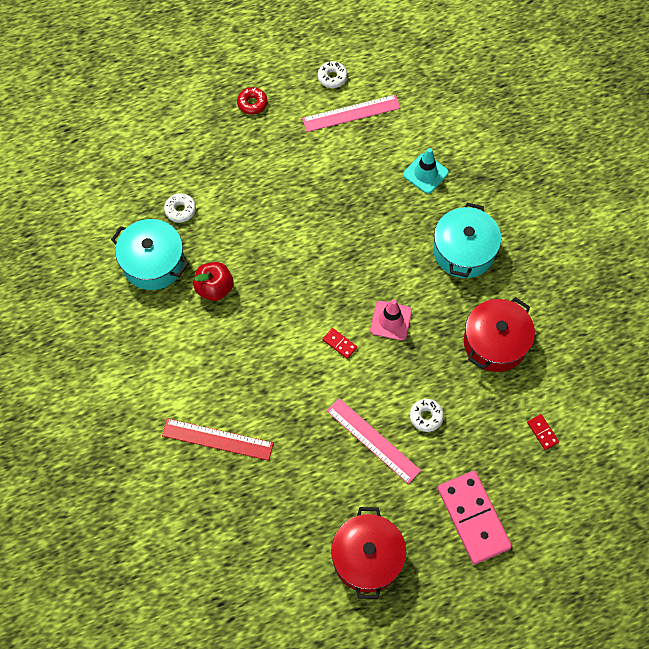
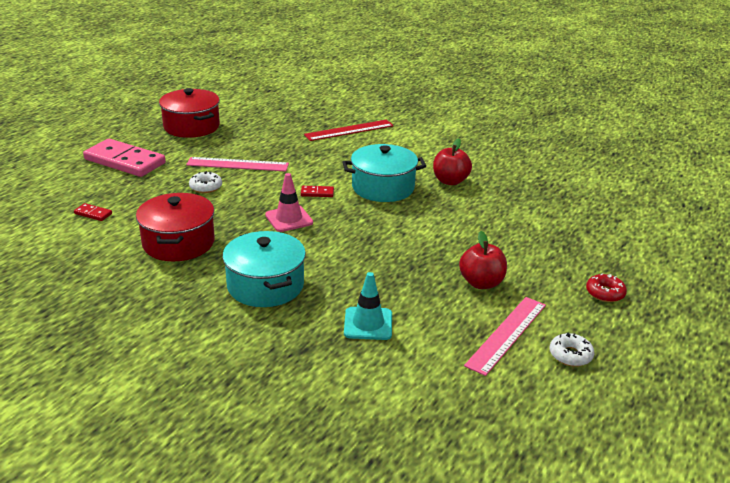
camera: 140 degrees right, 35 degrees down
(153, 262) = (512, 175): turquoise pot -> turquoise pot (383, 187)
(180, 210) = (541, 205): white donut -> none
(319, 162) = (481, 283): none -> red apple

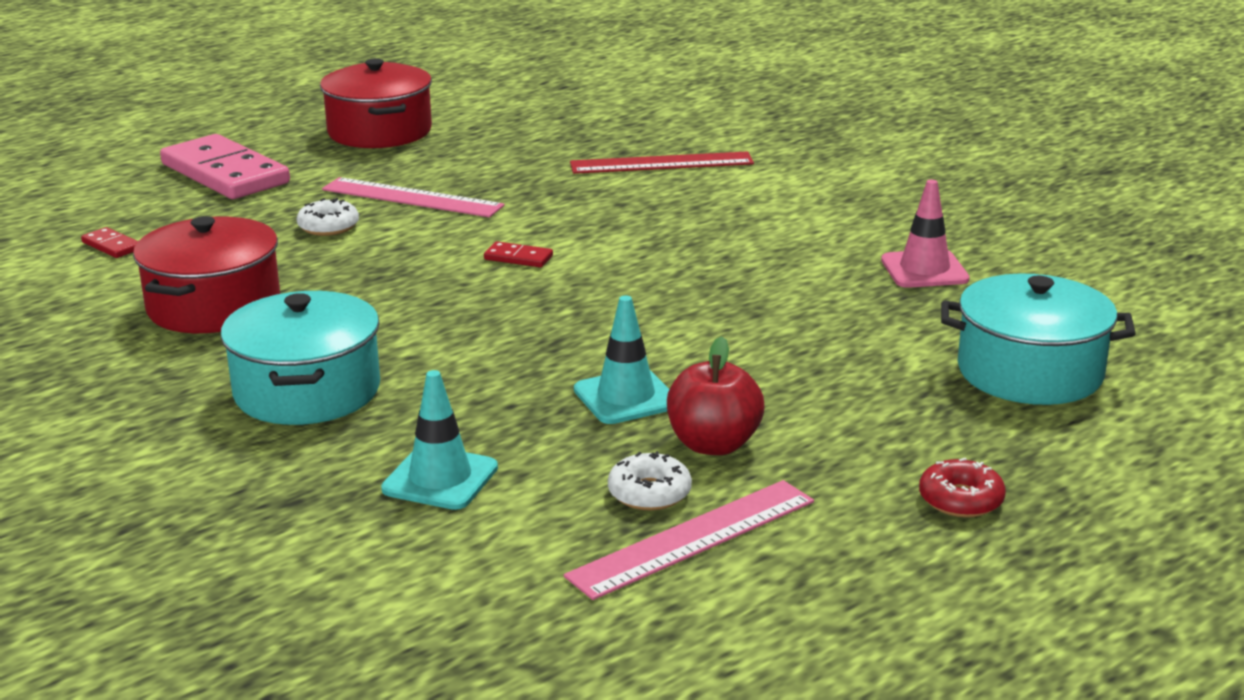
camera: 20 degrees right, 5 degrees down
(289, 219) = (433, 293): pink traffic cone -> pink traffic cone (924, 270)
(383, 187) = (650, 263): turquoise pot -> turquoise pot (1029, 372)
(424, 264) = (626, 397): none -> turquoise traffic cone
(450, 181) = (792, 267): red apple -> none
(570, 355) = (795, 595): white donut -> white donut (649, 493)

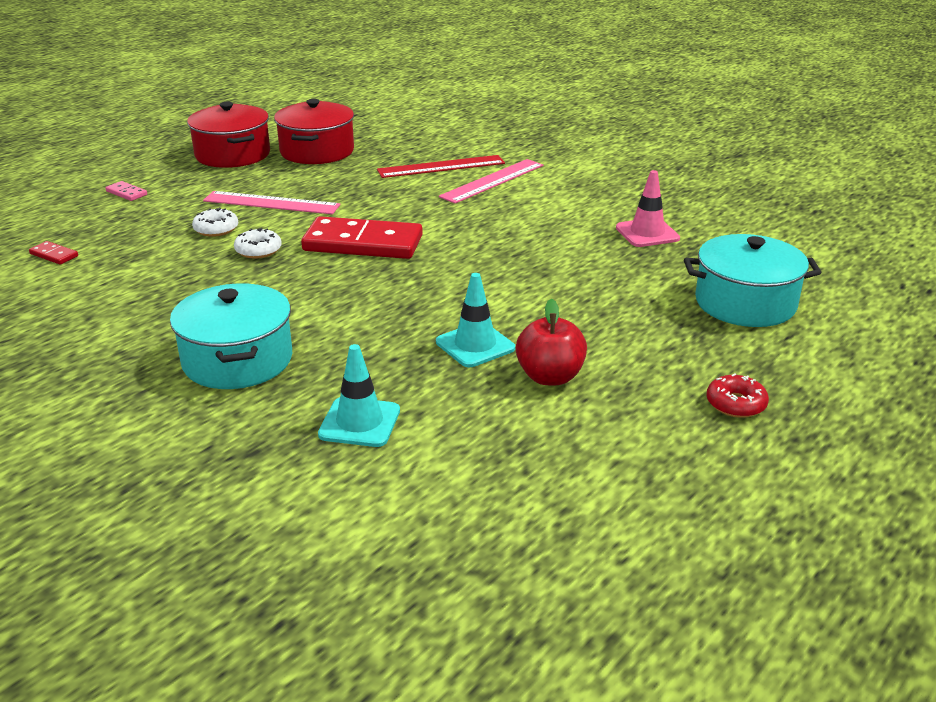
camera: 10 degrees left, 5 degrees up
(214, 306) = (146, 297): red pot -> red pot (317, 151)
(225, 174) = (126, 193): pink domino -> pink domino, size x0.41
(518, 258) = (363, 243): red domino -> red domino, size x2.45
(649, 493) = (517, 419): white donut -> white donut (258, 250)
(692, 538) = (560, 452): pink ruler -> pink ruler (492, 181)

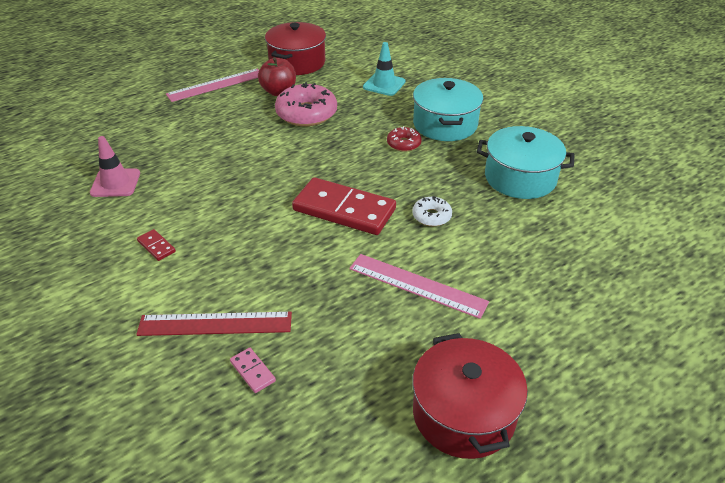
camera: 165 degrees left, 10 degrees up
(54, 255) = (607, 240): red domino -> red domino (156, 246)
(126, 193) = (578, 336): pink domino -> pink domino (252, 371)
(216, 229) = (470, 251): white donut -> none
(317, 151) = (350, 398): red pot -> red pot (297, 62)
(475, 345) = (306, 113): turquoise traffic cone -> pink donut
(492, 181) = (180, 283): pink ruler -> pink ruler (216, 85)
(736, 404) = (203, 68): red donut -> red donut (403, 144)
(745, 303) = (127, 116): turquoise pot -> turquoise pot (520, 178)

